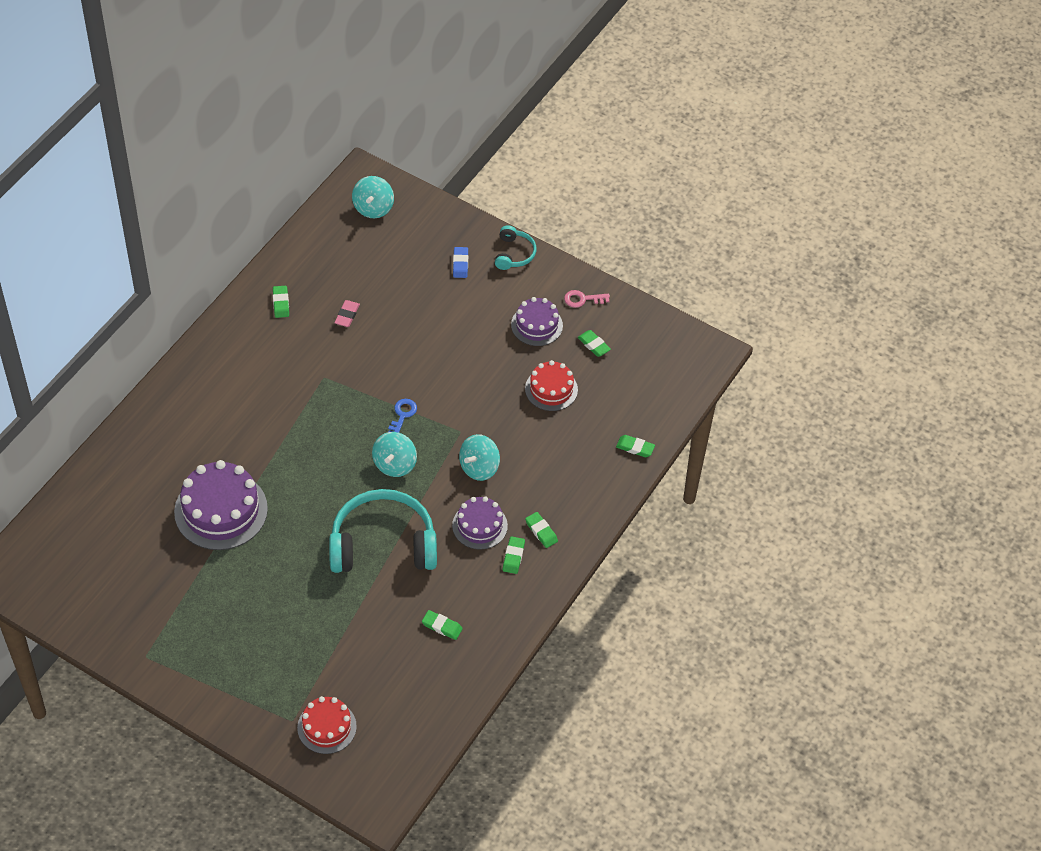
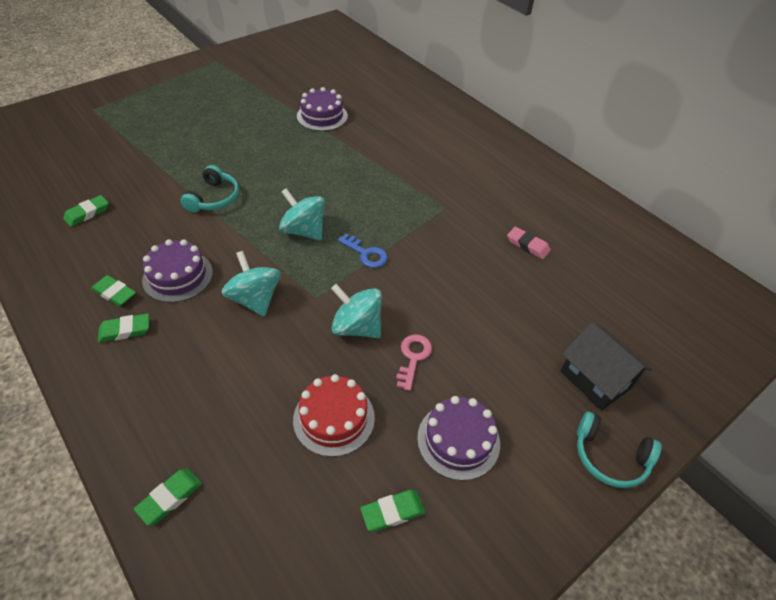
camera: 110 degrees right, 5 degrees down
(221, 510) = (322, 116): purple cake -> purple cake, size x0.60
(281, 303) = (556, 200): green eraser -> none
(327, 727) = (66, 124): red cake -> none
(373, 208) = (706, 312): turquoise spinning top -> turquoise spinning top (357, 327)
(383, 544) = (214, 198): turquoise headphones -> turquoise headphones, size x0.48
(460, 264) = (595, 379): blue eraser -> black house
(582, 299) = (494, 531): pink key -> pink key (413, 357)

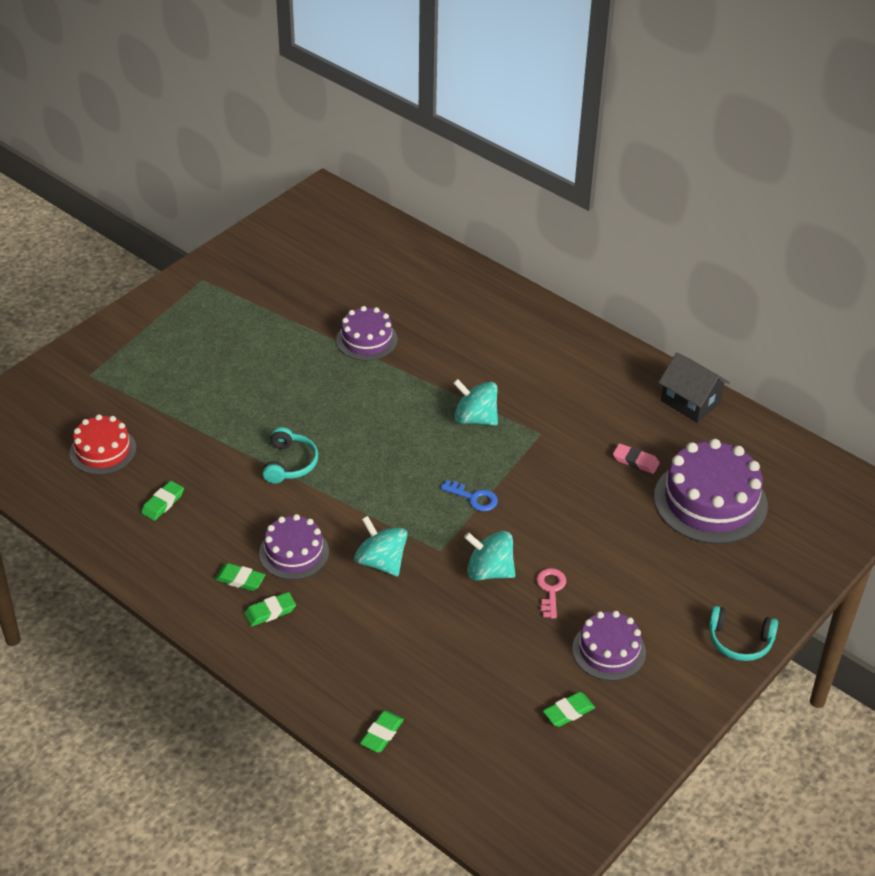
camera: 10 degrees left, 5 degrees down
(304, 231) = (401, 484): turquoise spinning top -> turquoise spinning top (475, 418)
(334, 418) = (495, 652): red cake -> red cake (103, 450)
(595, 294) = (710, 501): none -> purple cake
(595, 379) = (720, 580): black house -> black house (690, 402)

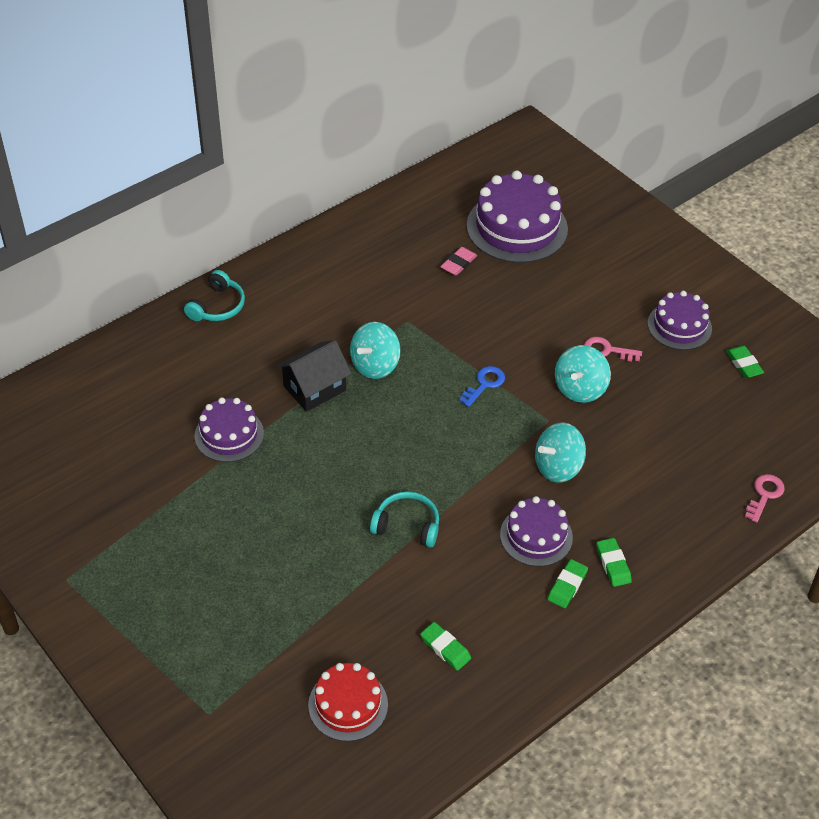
camera: 80 degrees left, 5 degrees up
(382, 734) = (764, 495): green eraser -> pink key
(690, 402) = (390, 212): black house -> black house (314, 388)
(739, 641) = (675, 245): turquoise headphones -> turquoise headphones (217, 306)

